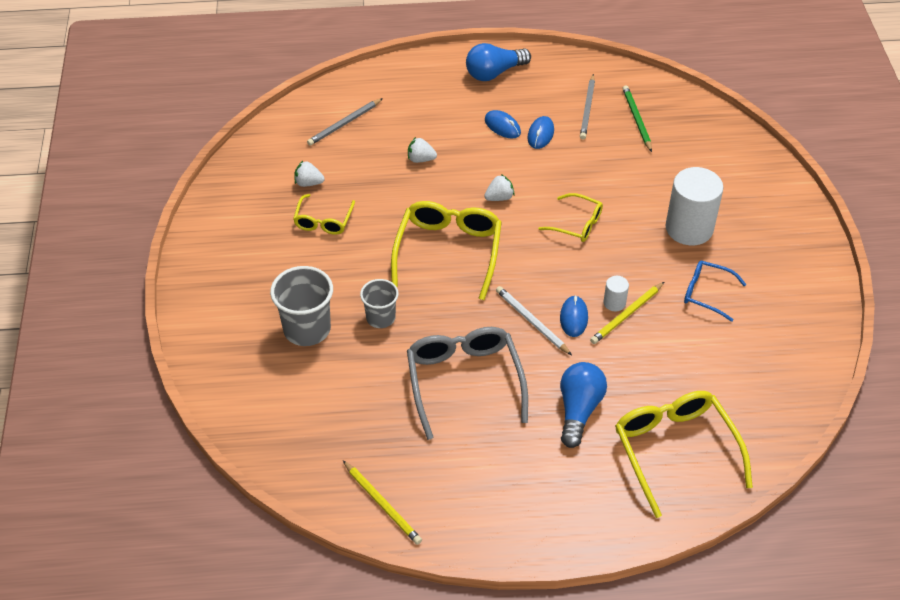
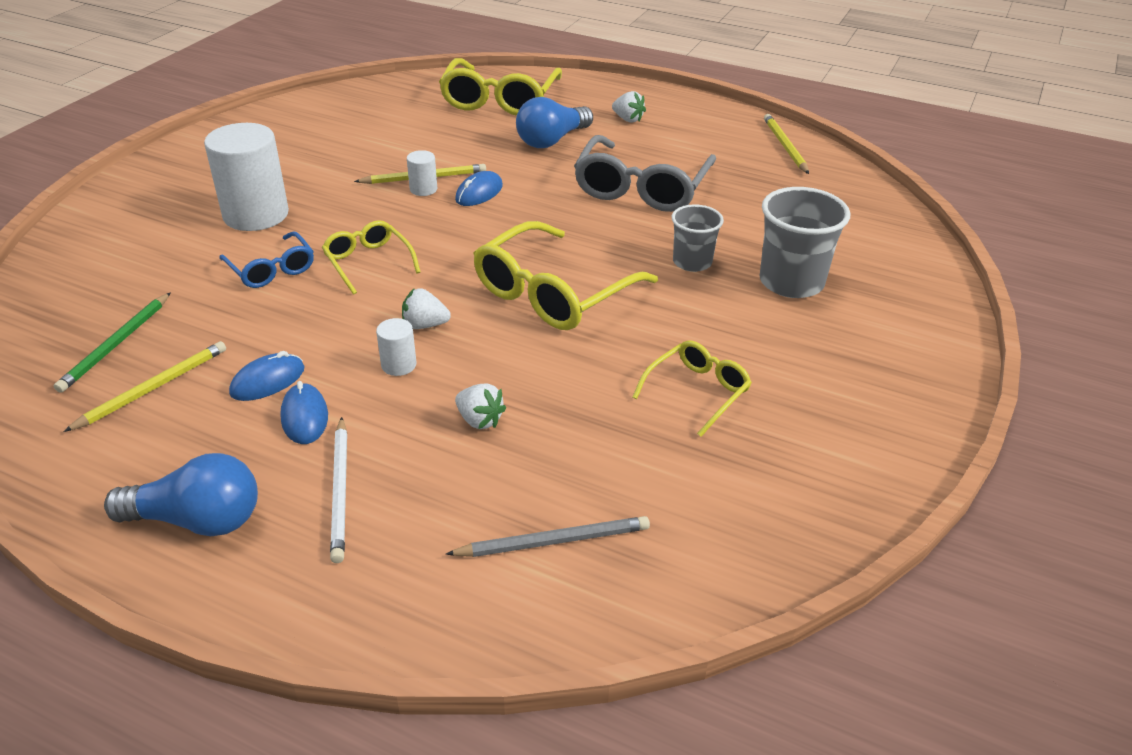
camera: 150 degrees left, 10 degrees down
(308, 183) = (687, 458): white strawberry -> white strawberry (628, 119)
(488, 169) = (399, 365): none -> white cylinder
(531, 322) = (525, 204): white pencil -> white pencil (340, 491)
(587, 109) = (153, 388): grey pencil -> yellow pencil
(707, 293) = (325, 165): blue glasses -> blue glasses (271, 269)

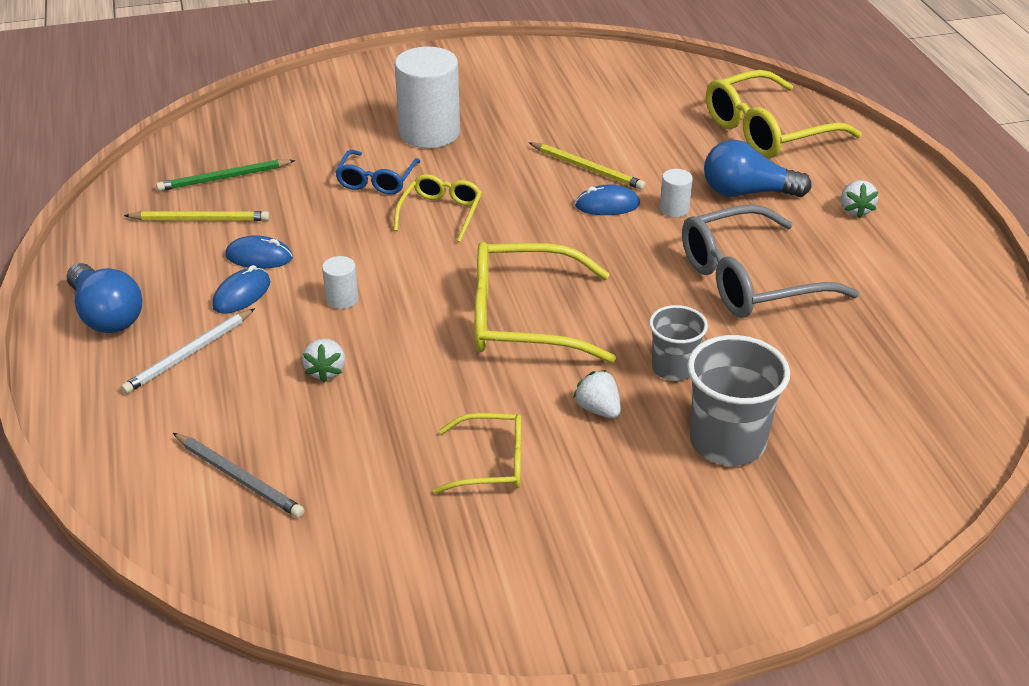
camera: 50 degrees right, 0 degrees up
(423, 189) = (571, 178): white cylinder -> white cylinder (674, 209)
(425, 325) = (401, 283): white strawberry -> white strawberry (598, 409)
(785, 146) = (971, 324): yellow pencil -> none

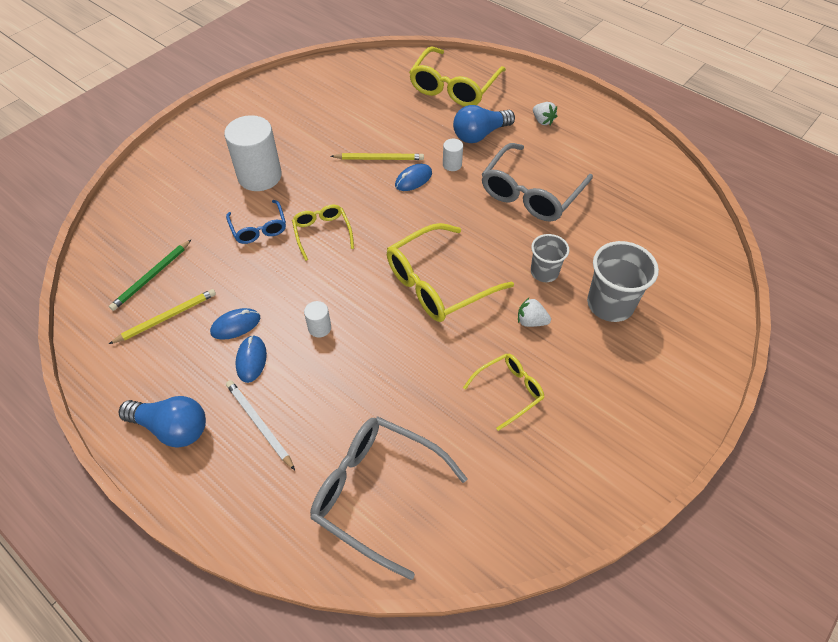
camera: 35 degrees left, 15 degrees up
(189, 354) = (259, 424): white pencil -> white pencil turned 135 degrees clockwise
(239, 477) = (377, 493): grey pencil -> grey glasses
(326, 371) = (358, 385): white strawberry -> none

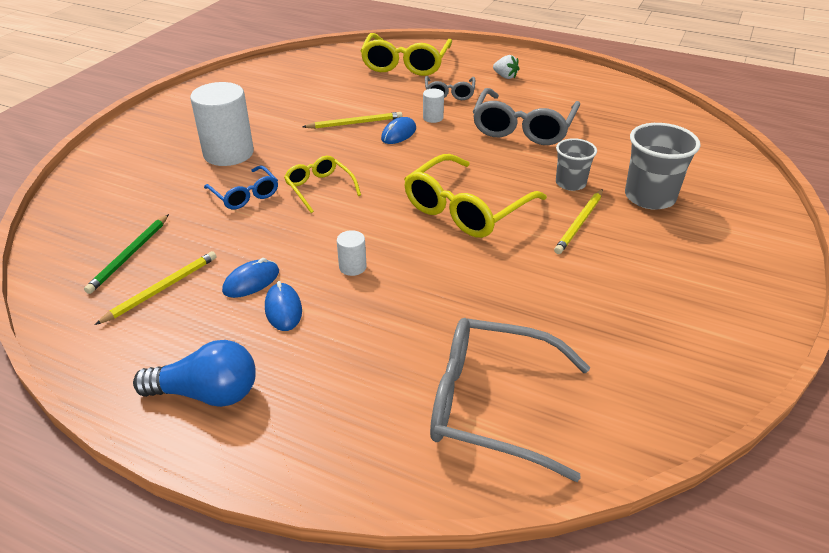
camera: 15 degrees left, 15 degrees down
(259, 424) = (318, 368): white pencil -> none
(480, 134) = (449, 93): blue light bulb -> grey glasses
(508, 391) = (589, 284): yellow glasses -> none
(531, 321) = (579, 223): white strawberry -> yellow pencil

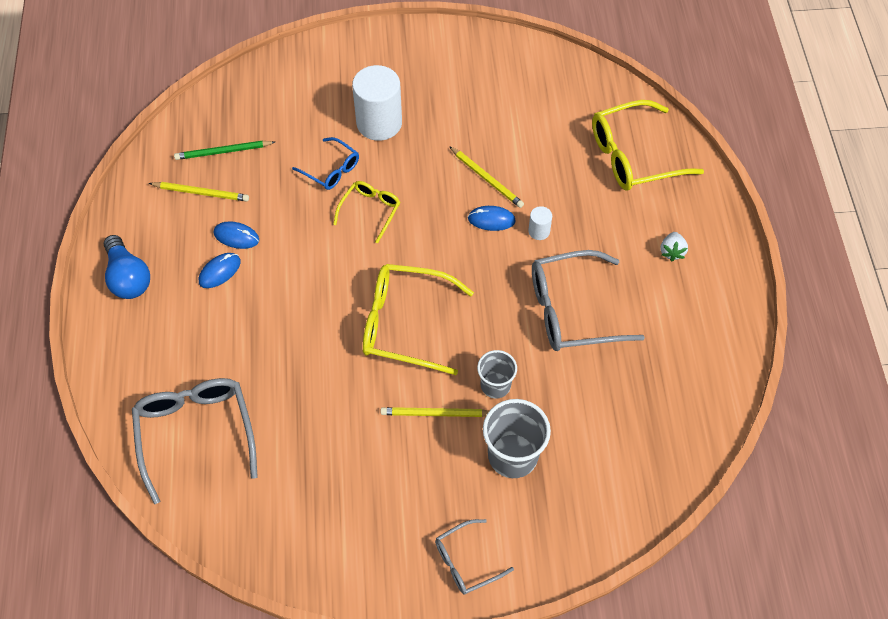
camera: 60 degrees right, 20 degrees up
(245, 195) = (331, 169): blue glasses -> blue glasses turned 75 degrees counterclockwise
(352, 267) = (286, 286): white cylinder -> none
(449, 93) = (597, 221): grey glasses -> grey glasses (466, 561)

